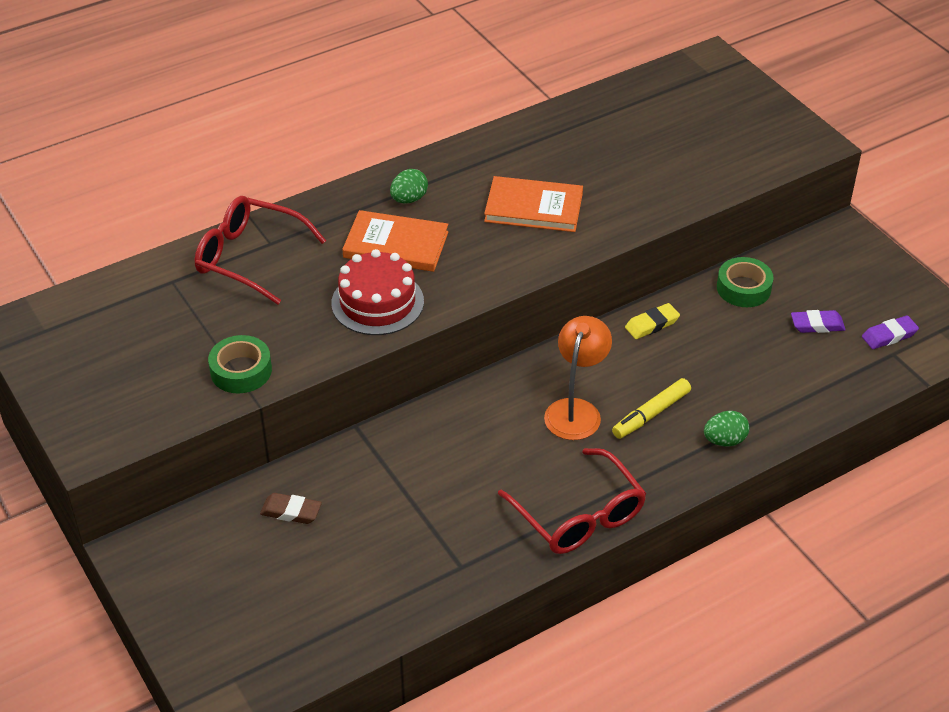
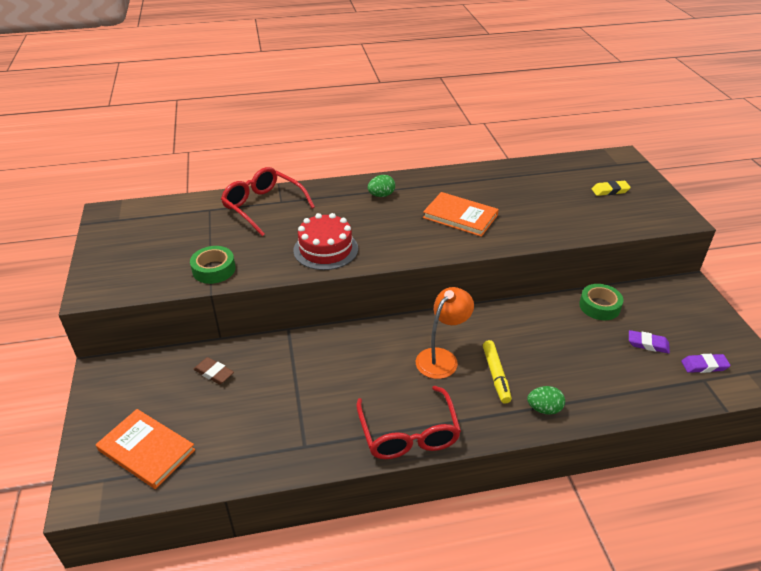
camera: 20 degrees right, 5 degrees down
(396, 245) = (358, 219): orange book -> orange book (146, 450)
(651, 414) = (496, 375): yellow marker -> yellow marker turned 75 degrees counterclockwise
(652, 324) = (522, 314): yellow eraser -> yellow eraser (610, 191)

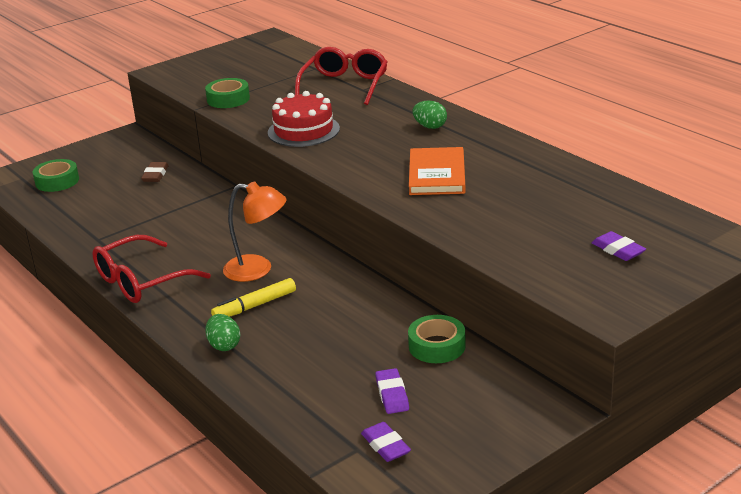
camera: 65 degrees right, 10 degrees down
(146, 450) = (57, 181): orange book -> green tape
(610, 191) = (618, 250): yellow eraser -> purple eraser

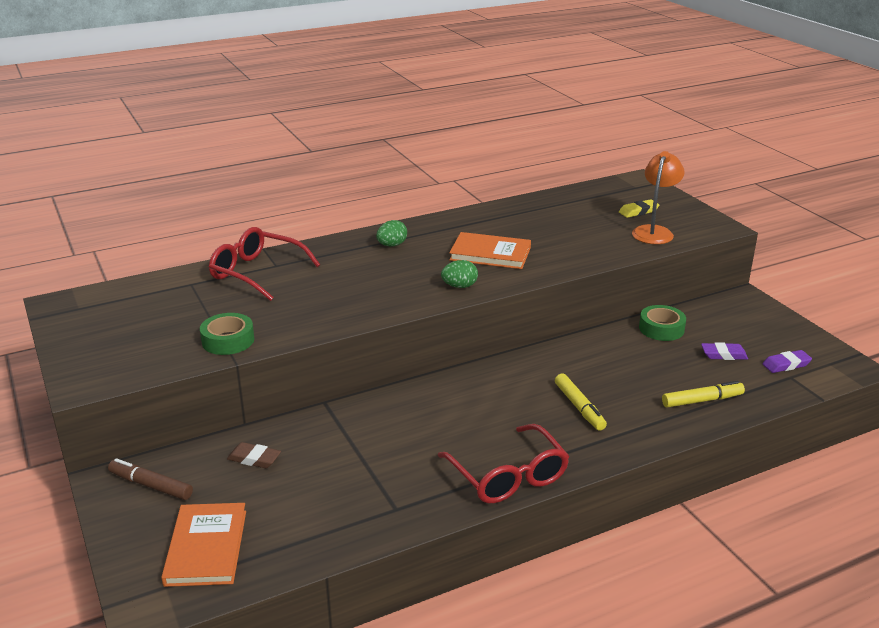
camera: 80 degrees left, 0 degrees up
(57, 181) = (206, 547): green tape -> orange book
(121, 149) = (151, 486): none -> brown marker
(224, 345) = (642, 429): green egg -> green egg (459, 286)
(258, 270) = (514, 401): orange lamp -> orange lamp (654, 231)
(285, 381) = (701, 400): none -> yellow marker
(303, 130) = (352, 303): red cake -> none
(618, 250) = (638, 211): purple eraser -> yellow eraser

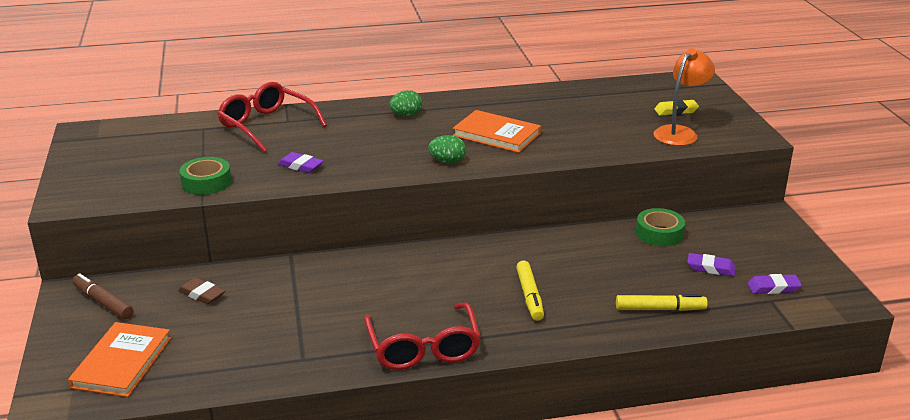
camera: 15 degrees right, 0 degrees up
(317, 310) = (300, 166): none -> purple eraser

